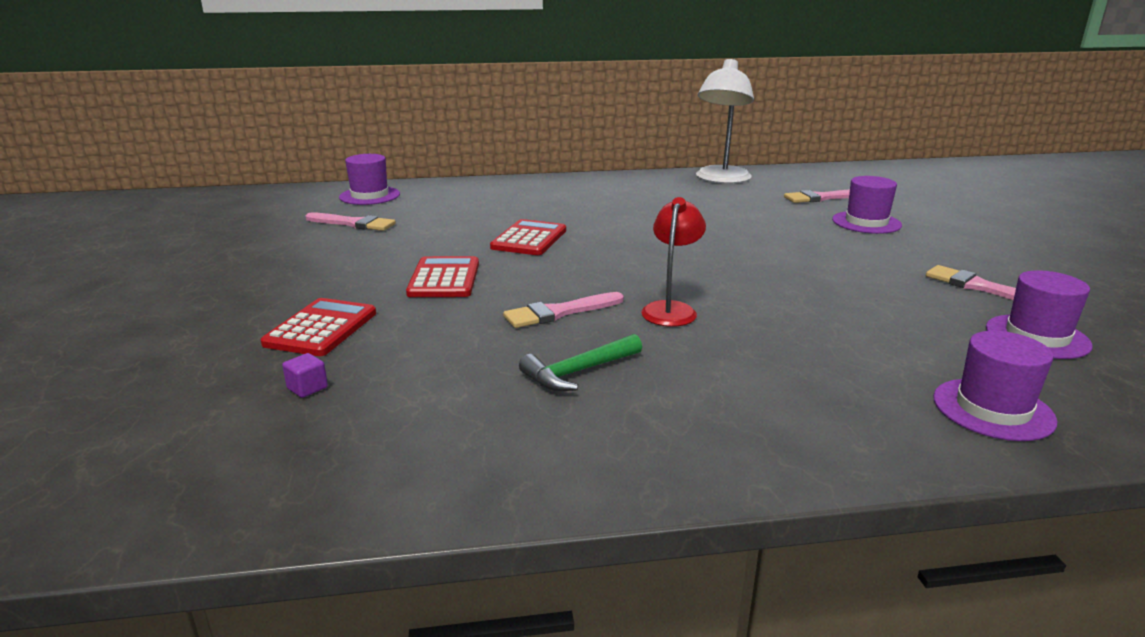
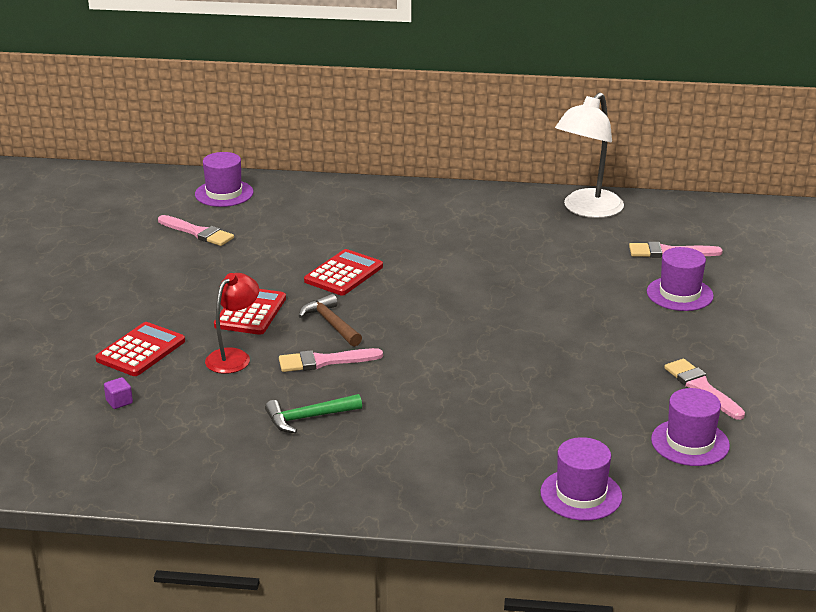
camera: 15 degrees right, 5 degrees up
(543, 279) = (331, 323): none -> brown hammer
(671, 309) = (415, 371): red lamp -> red lamp (234, 356)

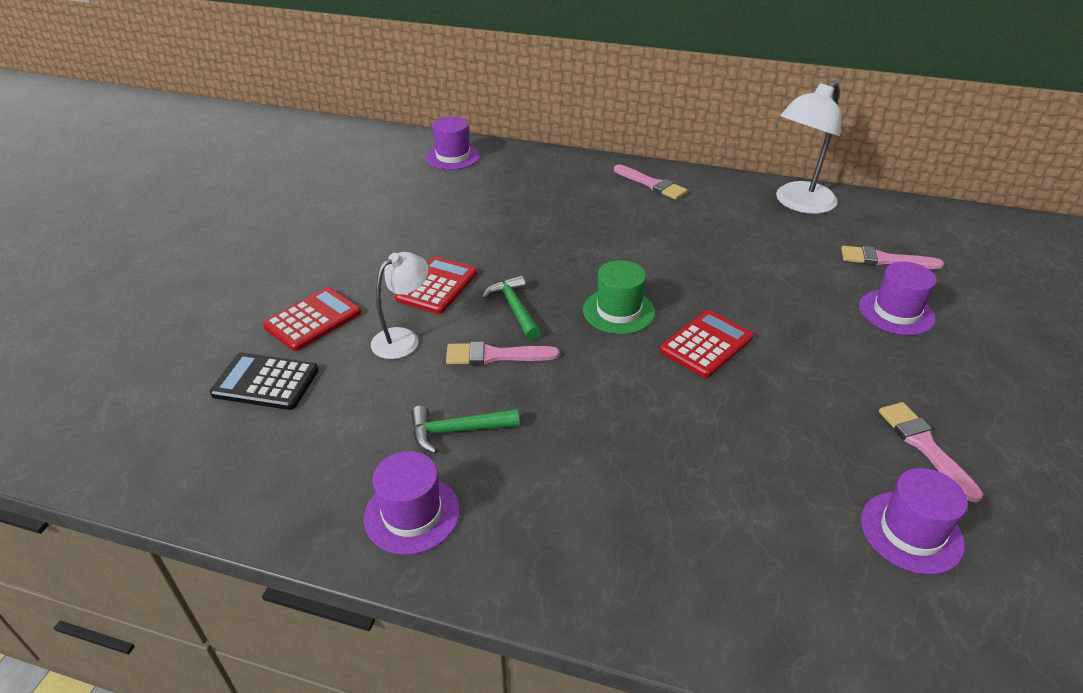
camera: 10 degrees right, 10 degrees up
(119, 402) = (265, 382): purple cube -> black calculator
(198, 232) = (415, 193): pink brush -> pink brush (651, 184)
(234, 356) = (403, 338): red lamp -> white lamp
(331, 323) = (514, 308): brown hammer -> green hammer
(343, 274) = (542, 251): red calculator -> red calculator (706, 344)
(429, 316) = (618, 311): none -> green hat
(581, 494) = (765, 601): purple hat -> purple hat (412, 514)

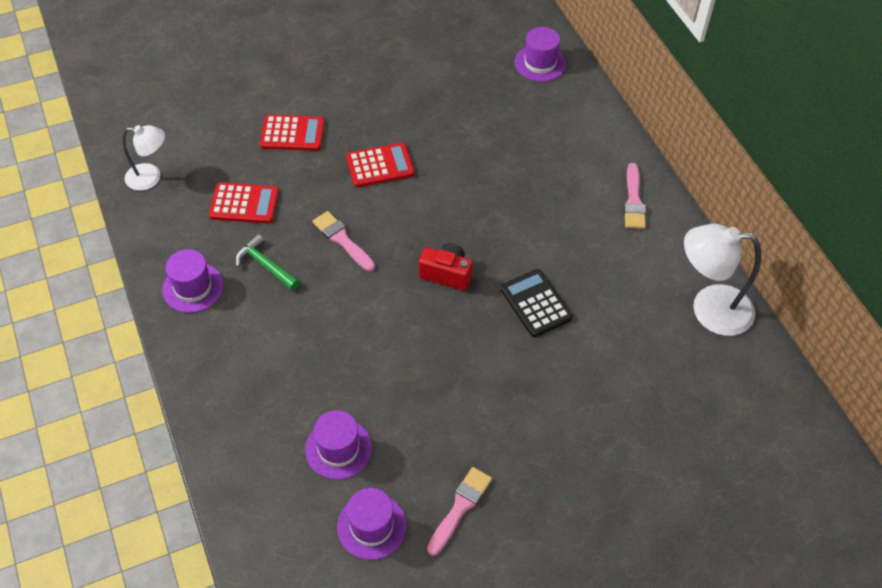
camera: 50 degrees right, 15 degrees up
(265, 382) = (226, 156): black calculator -> black calculator (536, 303)
(403, 338) = (316, 186): white lamp -> white lamp (150, 177)
(514, 308) = (396, 219): green hammer -> none
(618, 311) = (446, 274): green hat -> red camera
(706, 344) = (456, 341): red calculator -> red calculator (244, 204)
(884, 260) = (679, 402): pink brush -> none
(896, 312) = (607, 437): purple hat -> purple hat (338, 449)

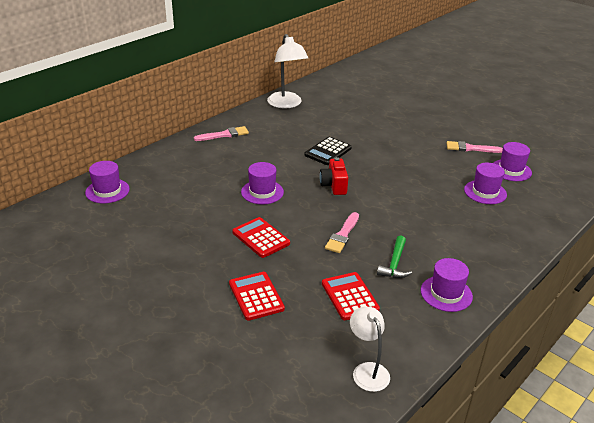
camera: 115 degrees left, 20 degrees down
(469, 196) = (262, 192): none -> purple hat

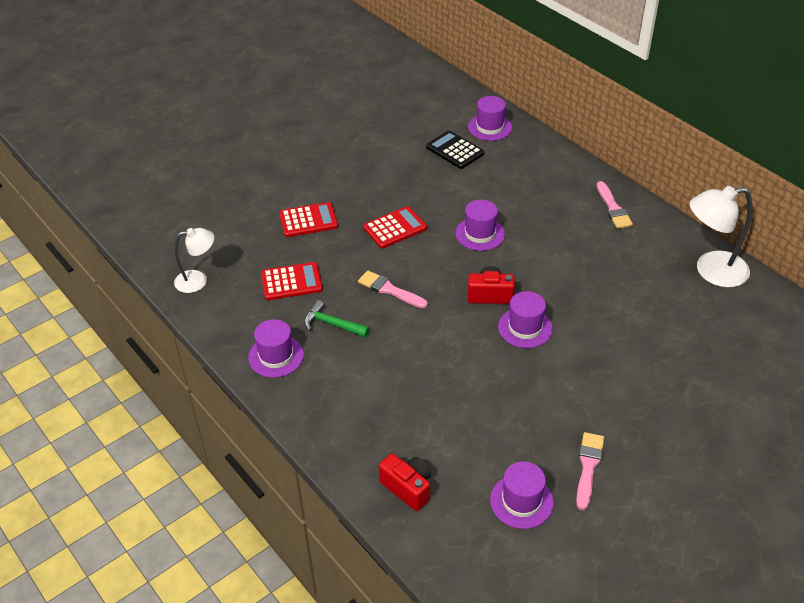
camera: 100 degrees right, 10 degrees up
(328, 151) = (573, 299): black calculator -> black calculator (454, 150)
(485, 192) = (464, 449): purple hat -> purple hat (525, 328)
(531, 213) = (408, 488): none -> red camera

